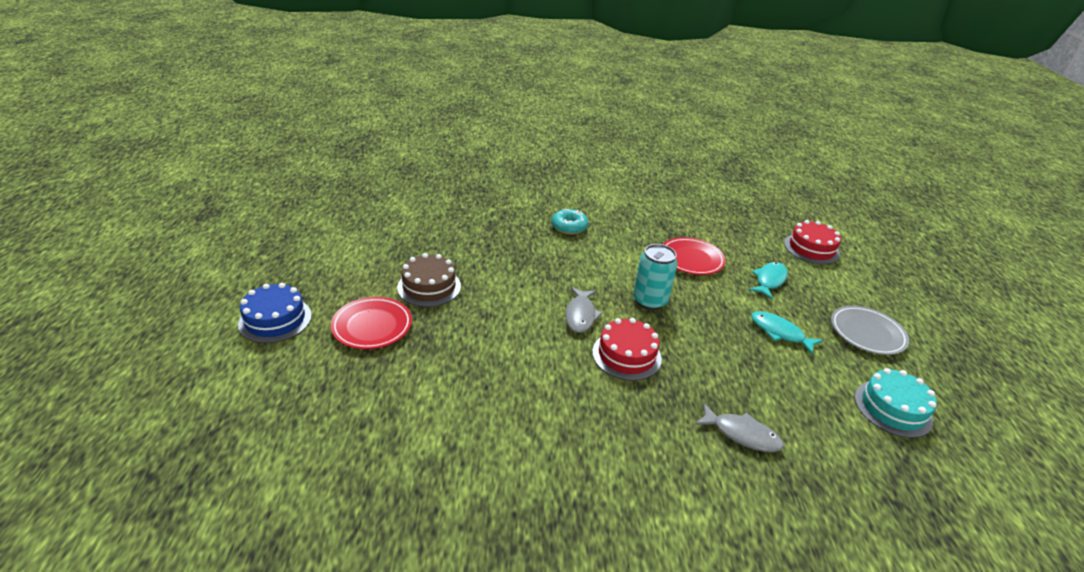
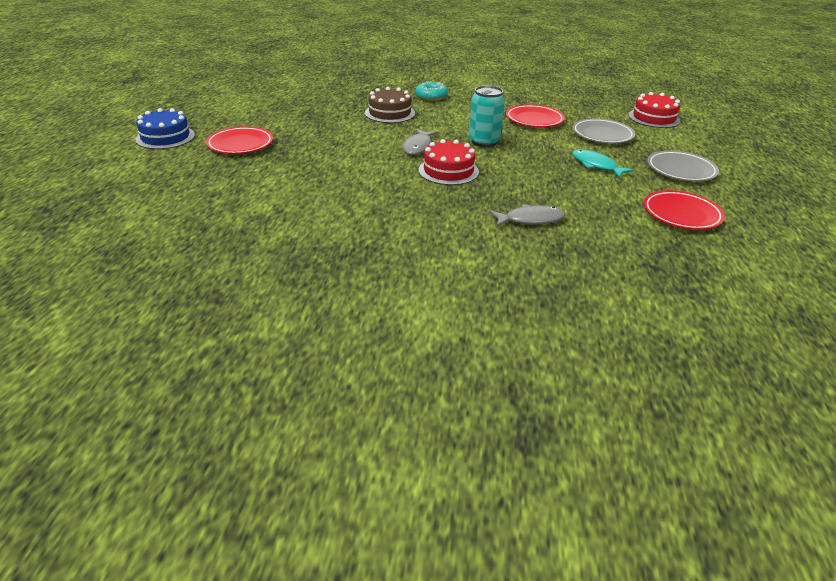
camera: 10 degrees right, 0 degrees up
(429, 287) = (295, 125): brown cake -> brown cake (390, 113)
(742, 434) = (530, 220): grey fish -> grey fish turned 45 degrees counterclockwise
(769, 280) = (602, 135): turquoise fish -> grey plate
(892, 408) = (681, 214): turquoise cake -> red plate

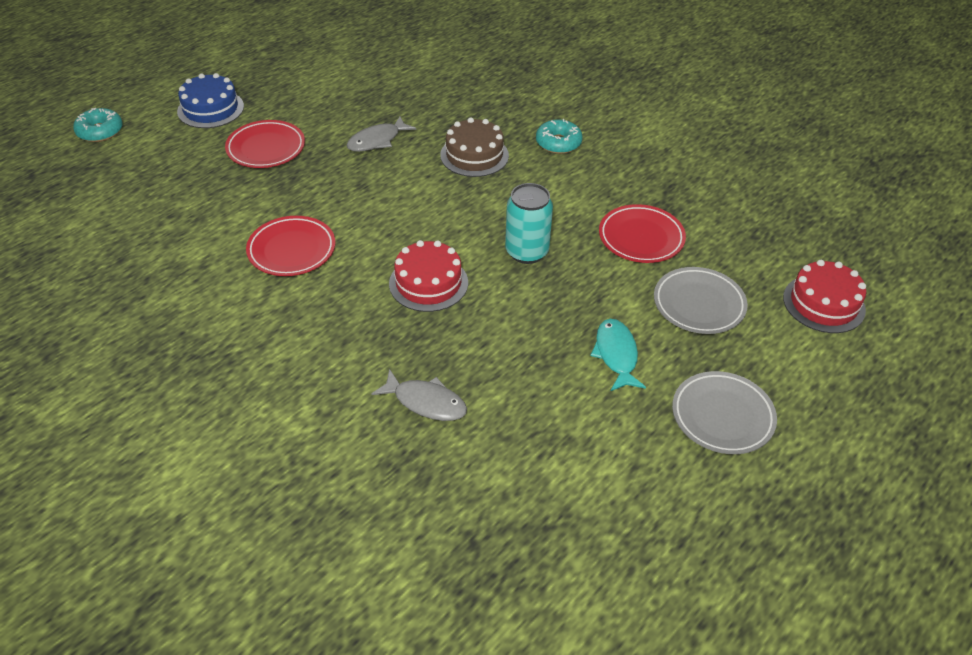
camera: 35 degrees right, 10 degrees up
(81, 170) = (100, 131): none -> turquoise donut
(418, 147) = (440, 228): grey fish -> grey fish (377, 140)
(681, 214) = (616, 487): red plate -> red plate (292, 250)

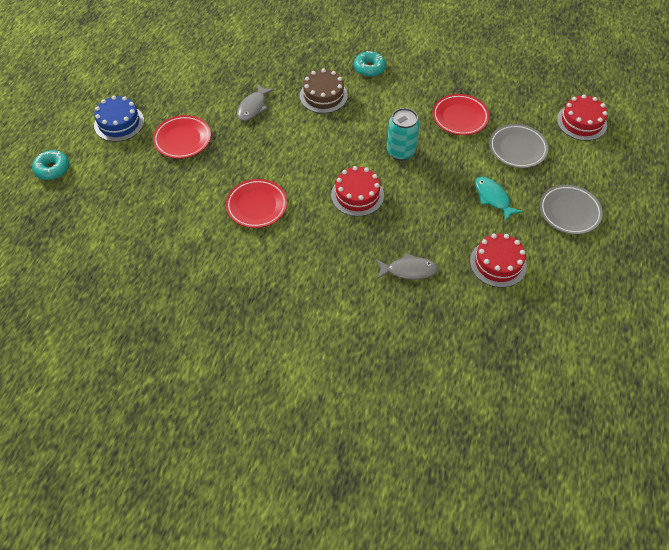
camera: 25 degrees left, 10 degrees up
(561, 444) = (498, 263): none -> red cake

